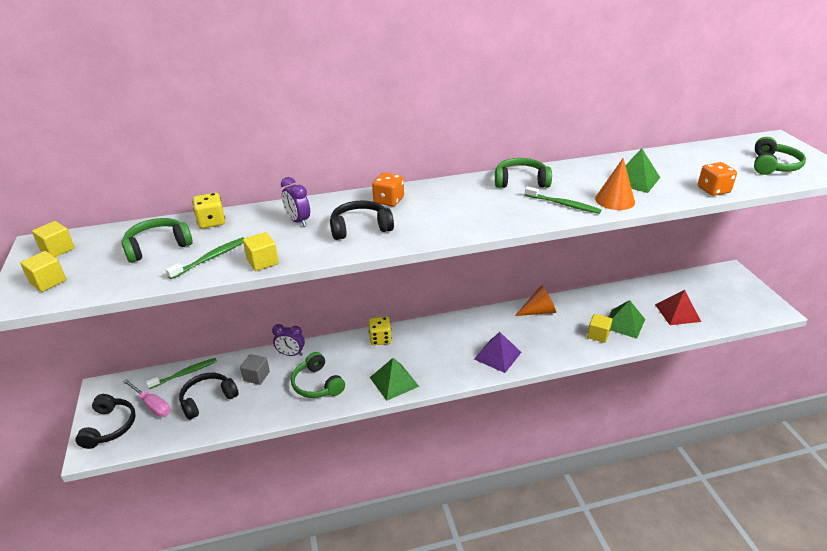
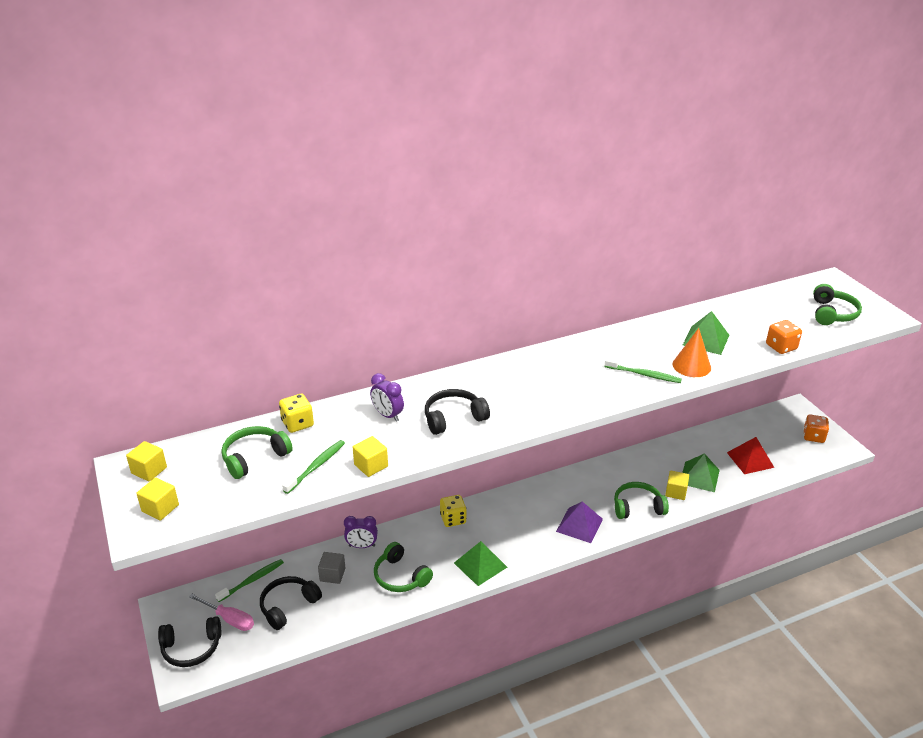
camera: 10 degrees left, 0 degrees up
(110, 427) = (191, 648): black headphones -> black headphones turned 90 degrees clockwise
(388, 200) = (471, 383): orange dice -> orange dice (813, 436)
(521, 181) = (596, 350): green headphones -> green headphones (637, 507)
(538, 311) = (611, 471): orange cone -> none

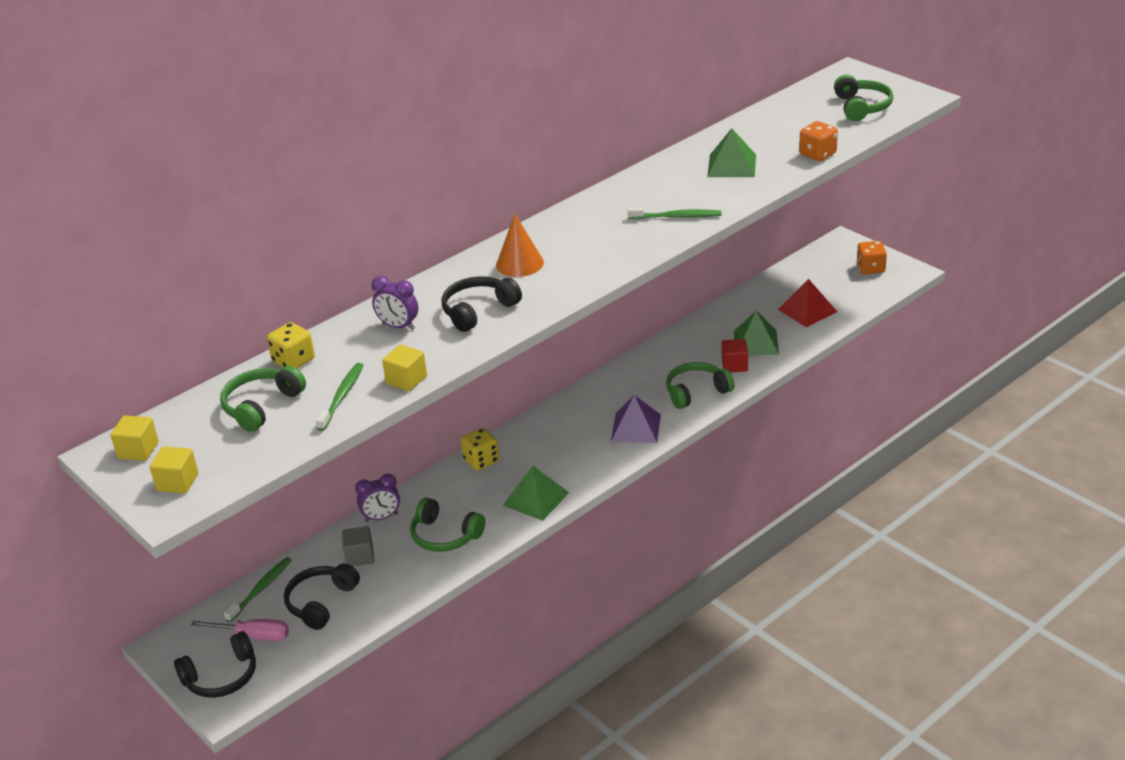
camera: 15 degrees left, 0 degrees up
(676, 492) = (734, 365): yellow cube -> red cube
(691, 366) = (726, 195): orange cone -> orange cone (519, 263)

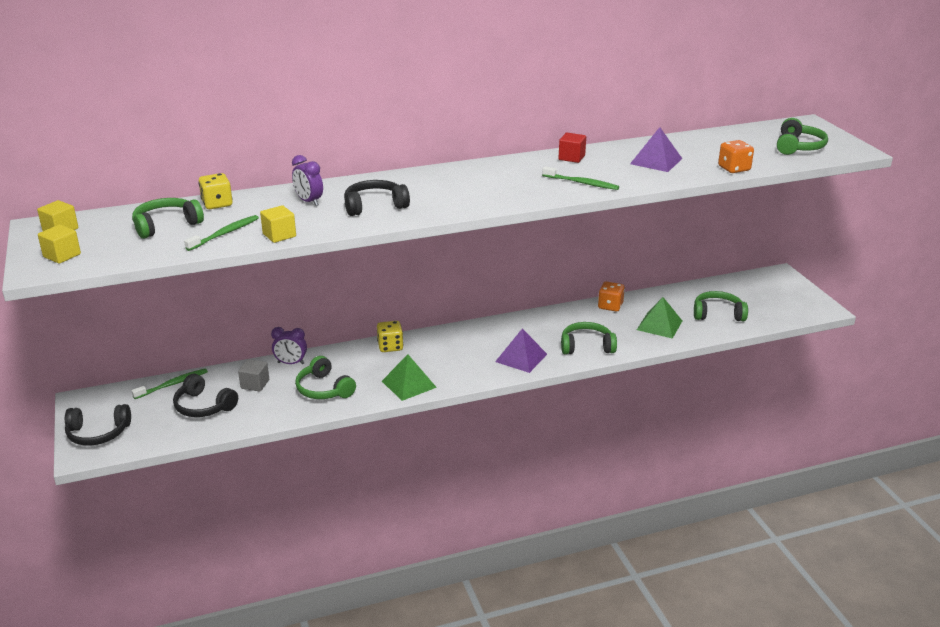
camera: 20 degrees right, 5 degrees down
(253, 635) = (141, 413): pink screwdriver -> none
(321, 602) = (203, 406): black headphones -> black headphones turned 105 degrees counterclockwise
(519, 263) = (434, 184): orange cone -> none
(731, 165) = (656, 161): green pyramid -> purple pyramid
(734, 365) = (630, 336): red cube -> red cube (571, 157)
(807, 310) = (718, 314): red pyramid -> green headphones
(870, 268) = (792, 298): orange dice -> orange dice (610, 306)

